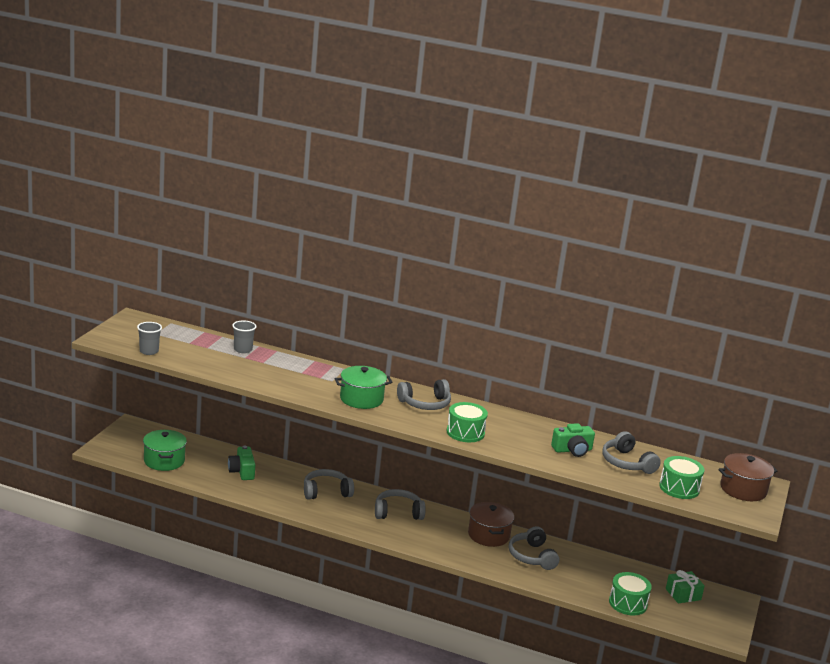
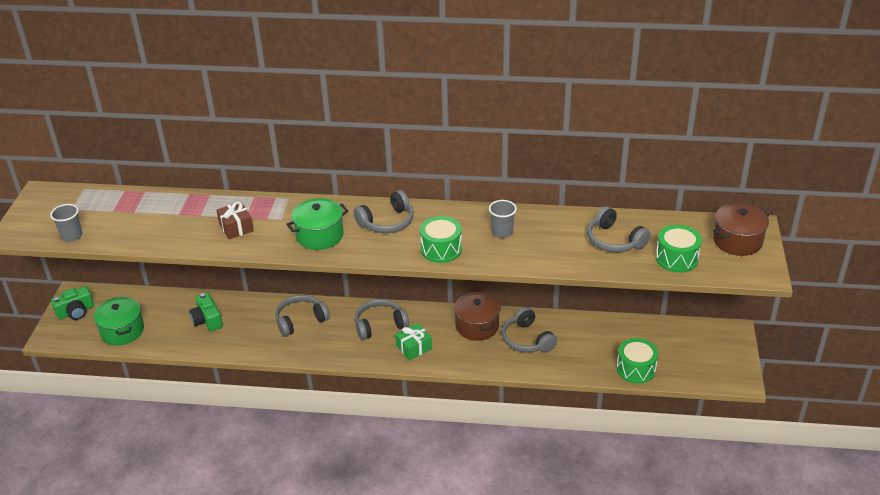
camera: 10 degrees left, 15 degrees up
(243, 349) = (173, 204): grey cup -> grey cup (502, 232)
(291, 377) = (236, 227): none -> brown gift
(572, 450) = (556, 240): green camera -> green camera (76, 312)
(683, 594) = (682, 341): green gift -> green gift (414, 347)

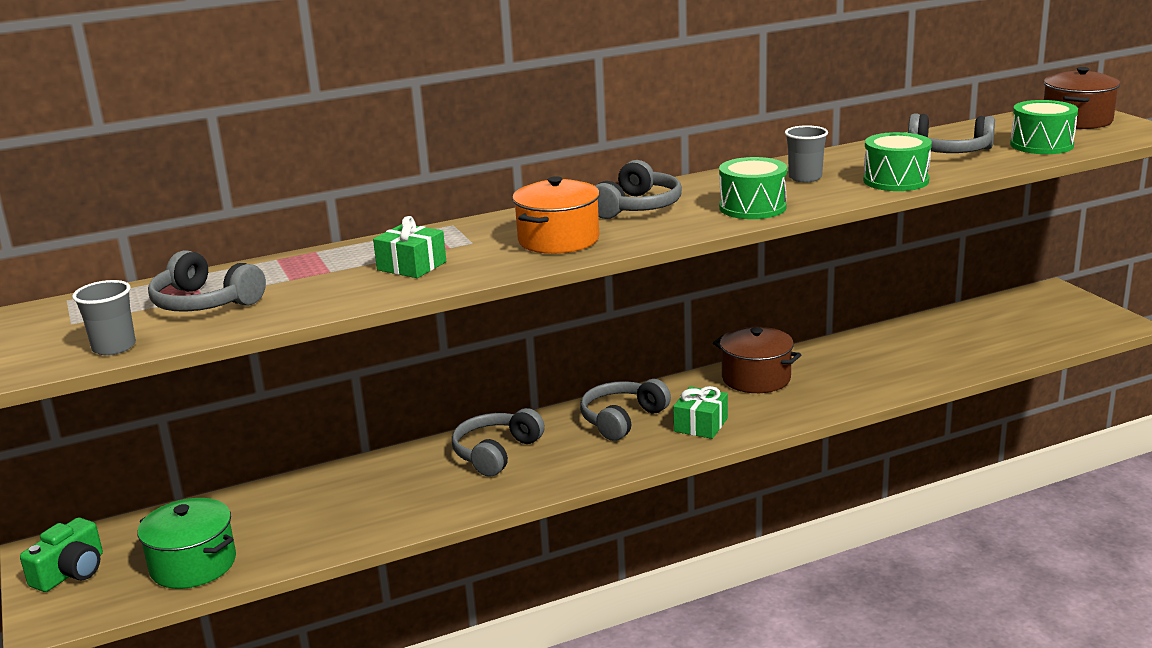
camera: 30 degrees left, 15 degrees down
(207, 320) = (338, 502): green camera -> none
(236, 227) = (411, 266): brown gift -> green gift
(319, 235) = (558, 240): green pot -> orange pot
(527, 339) = (837, 370): grey headphones -> grey headphones (205, 303)
(636, 369) = (1001, 352): green drum -> green drum (896, 180)

